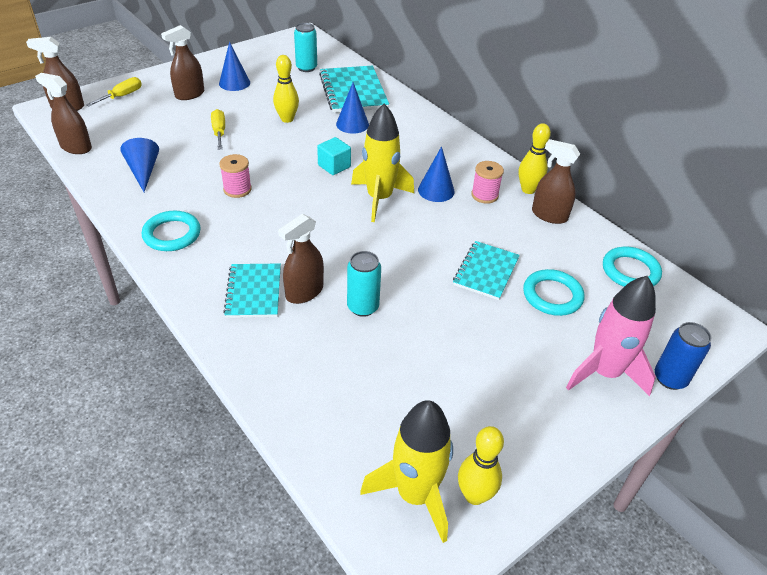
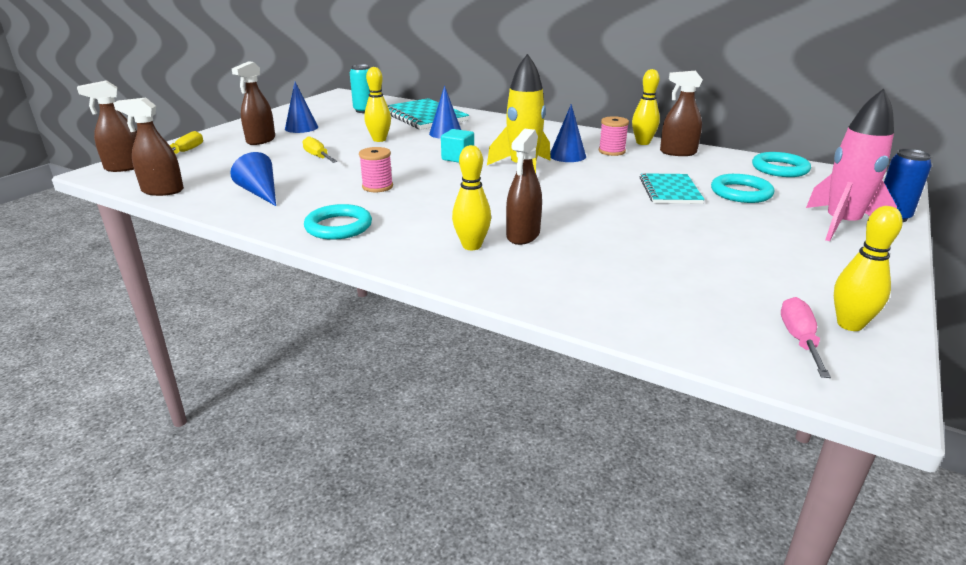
camera: 20 degrees left, 15 degrees down
(254, 292) = (471, 246): turquoise notebook -> yellow bowling pin
(363, 307) = (590, 233): turquoise can -> none
(415, 494) = (799, 339): yellow rocket -> pink screwdriver

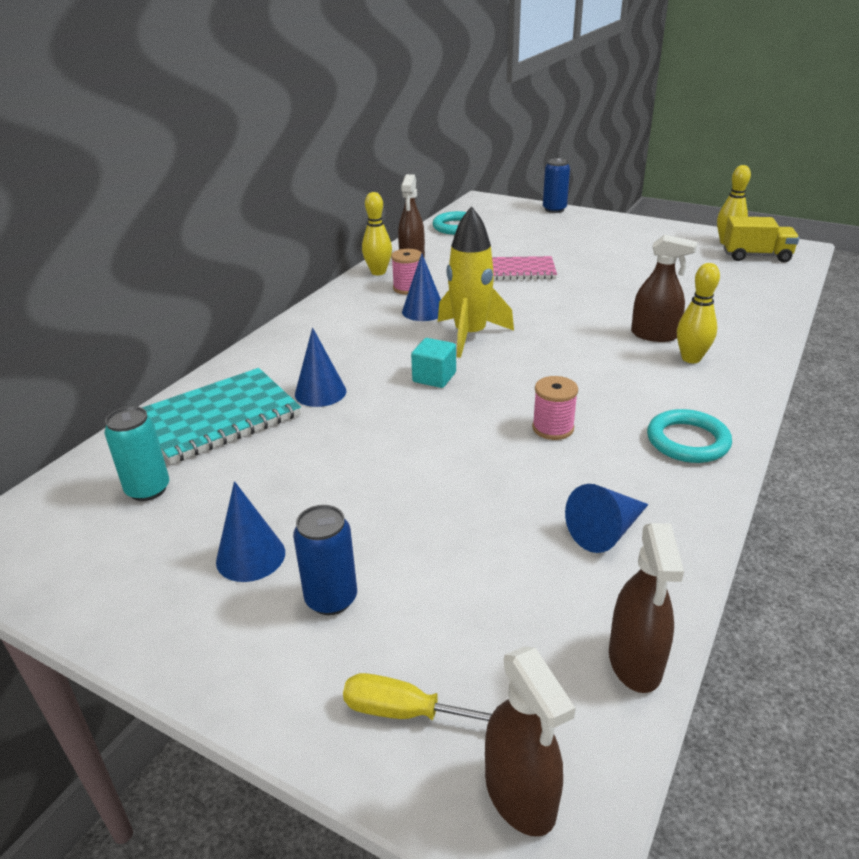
camera: 90 degrees left, 5 degrees up
(261, 140) = (331, 599): brown spray bottle -> blue can
(318, 157) = (433, 502): yellow screwdriver -> none
(379, 140) = (345, 450): yellow bowling pin -> none
(670, 191) = (522, 270): turquoise notebook -> pink notebook
(741, 193) = (519, 246): turquoise ring -> none
(799, 339) = (756, 256): pink screwdriver -> yellow truck
(841, 225) = (576, 224): pink rocket -> none

